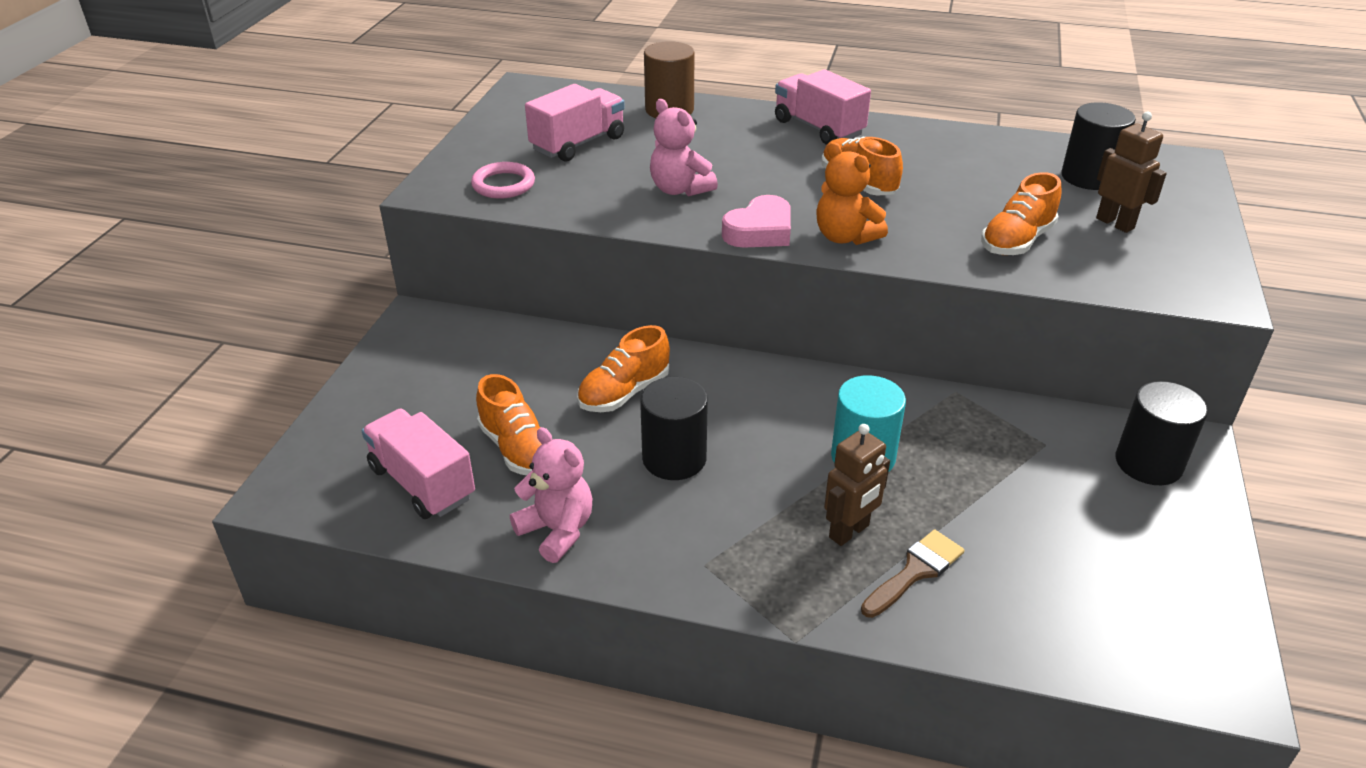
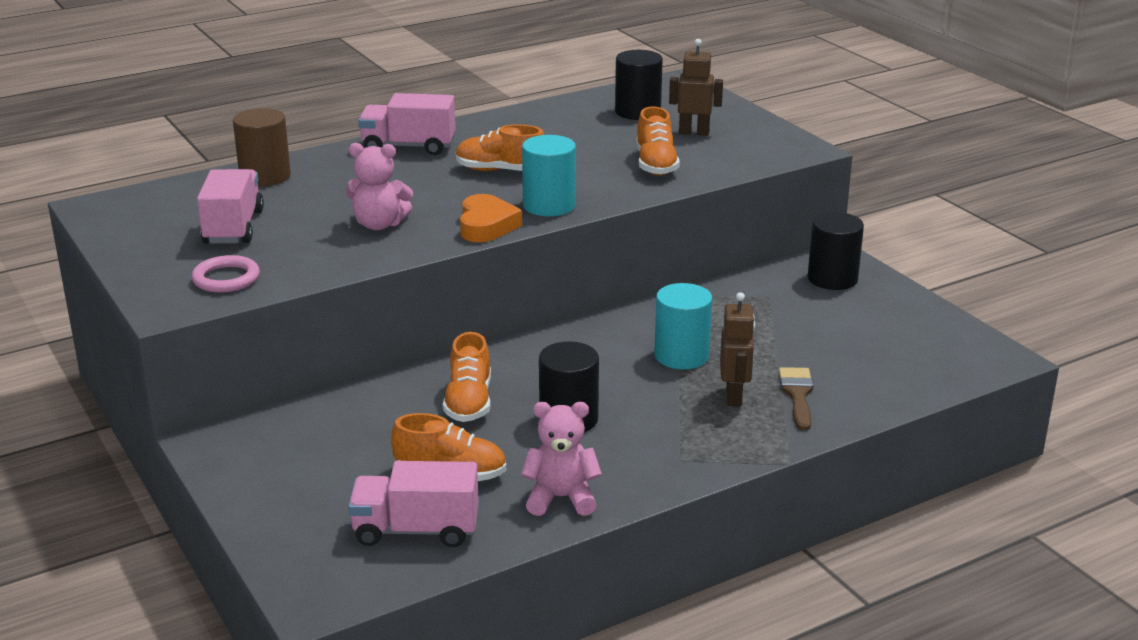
camera: 45 degrees left, 10 degrees down
(760, 231) = (486, 226): pink heart -> orange heart
(845, 237) = (549, 205): orange teddy bear -> turquoise cylinder

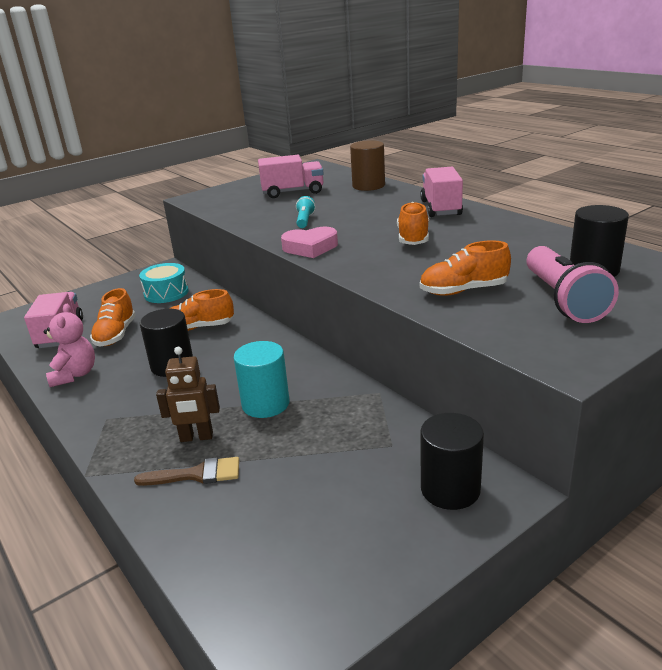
camera: 85 degrees right, 0 degrees up
(226, 278) = (226, 202): pink ring -> none
(322, 436) = (166, 293): none -> turquoise drum
(379, 224) = (305, 220): pink teddy bear -> turquoise flashlight
(486, 226) = (310, 247): orange heart -> pink heart
(549, 205) = (353, 261): turquoise cylinder -> none
(694, 132) = (563, 300): brown robot -> pink flashlight

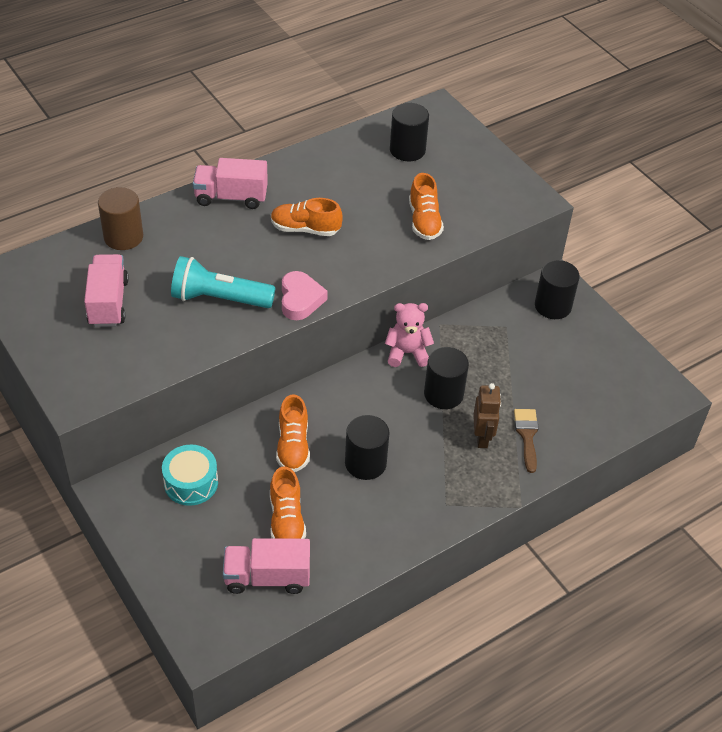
camera: 90 degrees left, 20 degrees up
(74, 375) = (365, 544): pink teddy bear -> pink teddy bear (407, 353)
(116, 335) = (286, 520): orange shoe -> orange shoe turned 75 degrees clockwise
(265, 404) = (443, 394): turquoise cylinder -> black cylinder
(305, 220) = (219, 298): turquoise flashlight -> turquoise flashlight, size x2.01
(563, 300) = (452, 178): pink flashlight -> none

